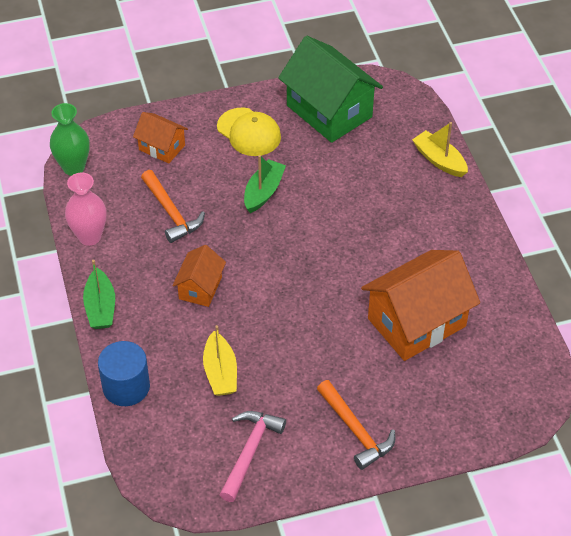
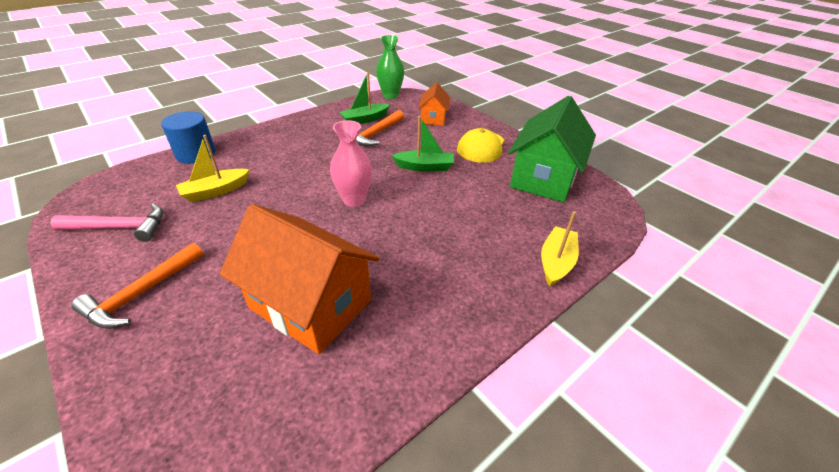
camera: 65 degrees right, 10 degrees down
(89, 237) = (334, 112): pink vase -> pink vase (354, 200)
(100, 307) = (271, 129): green boat -> green boat (365, 119)
(200, 288) = (305, 162): orange house -> none

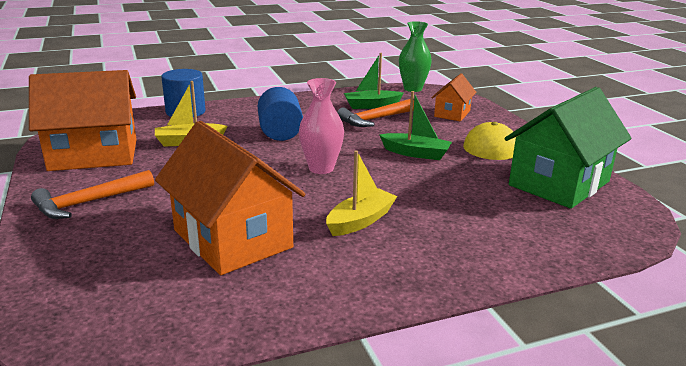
camera: 20 degrees right, 15 degrees down
(120, 228) = (94, 155): pink hammer -> orange house
(299, 164) = (280, 133): none -> blue cylinder
(556, 262) = (525, 258): yellow boat -> yellow boat (360, 221)

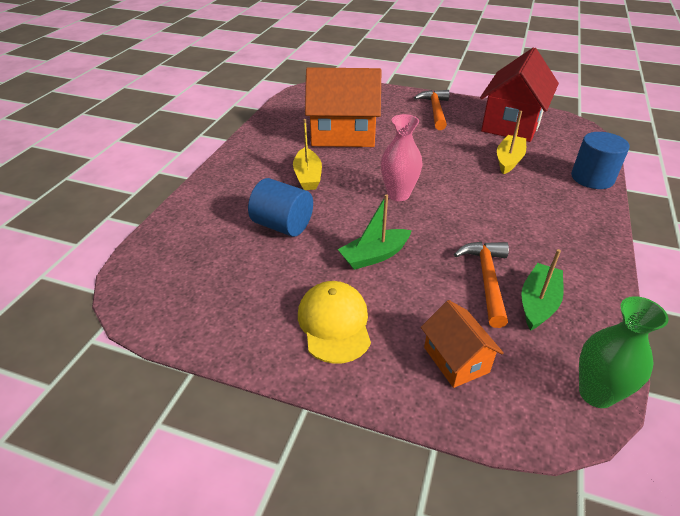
camera: 130 degrees right, 15 degrees up
(94, 155) = (512, 124): orange house -> red house
(280, 133) = (494, 205): blue cylinder -> blue cylinder (282, 225)
(559, 183) = (224, 301): green house -> none

